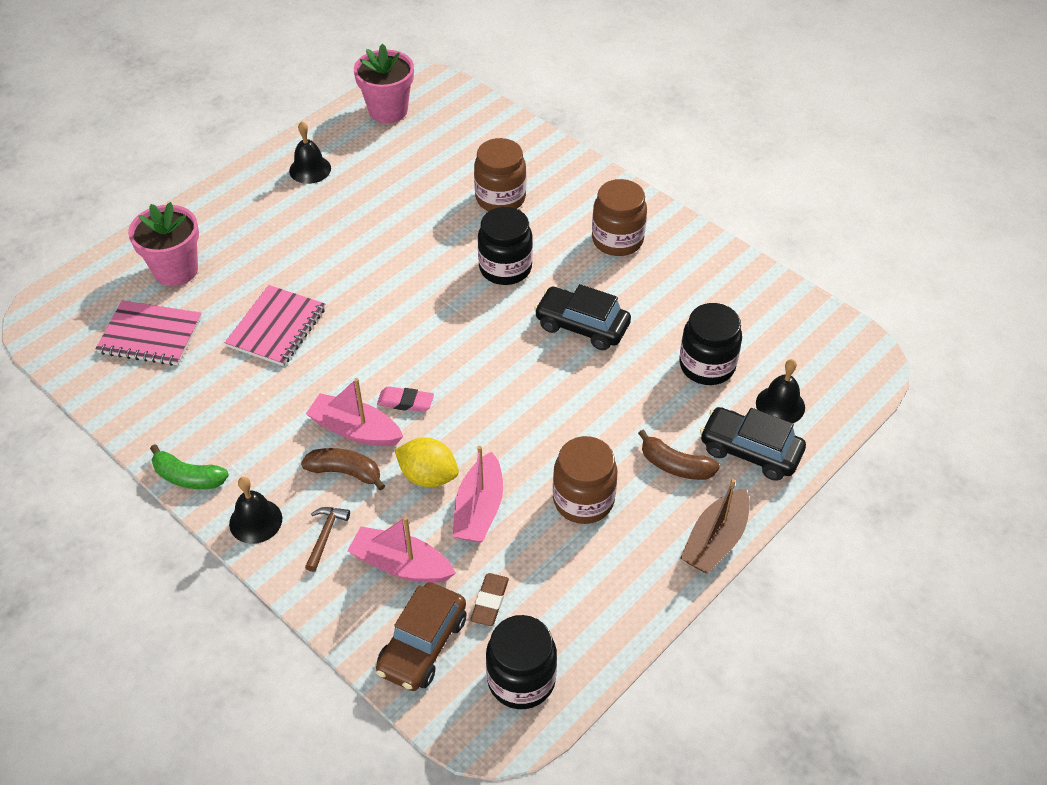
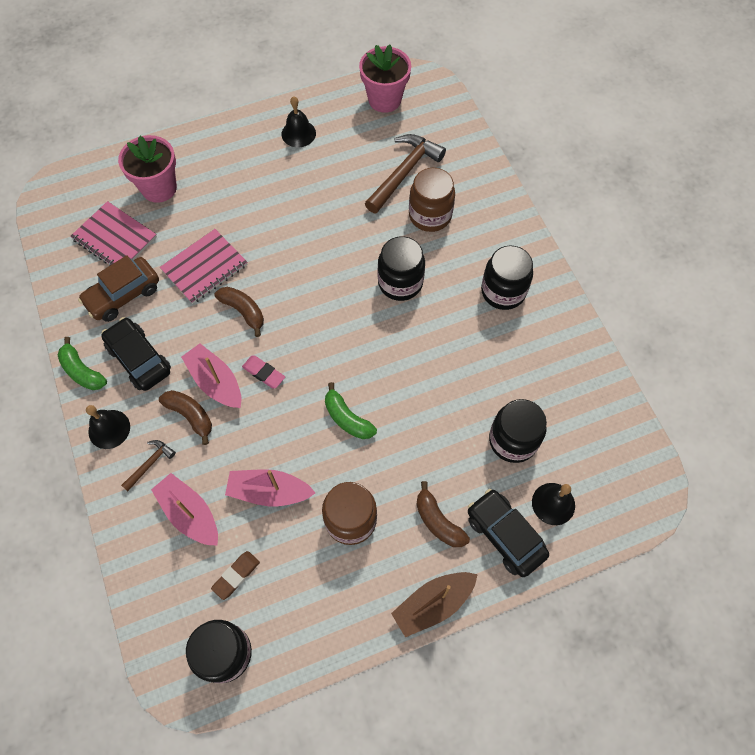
camera: 25 degrees right, 15 degrees up
(347, 353) = (243, 311): none -> brown banana
(422, 645) = (170, 588): brown car -> brown car (123, 295)
(428, 476) = (247, 446): yellow lemon -> none
(449, 169) = (404, 173): none -> brown hammer
(479, 509) = (269, 492): pink boat -> pink boat turned 60 degrees clockwise
(523, 410) = (347, 418): none -> green banana
(582, 326) = (432, 361): black car -> black car (139, 359)
(617, 240) = (503, 291): brown jar -> black jar

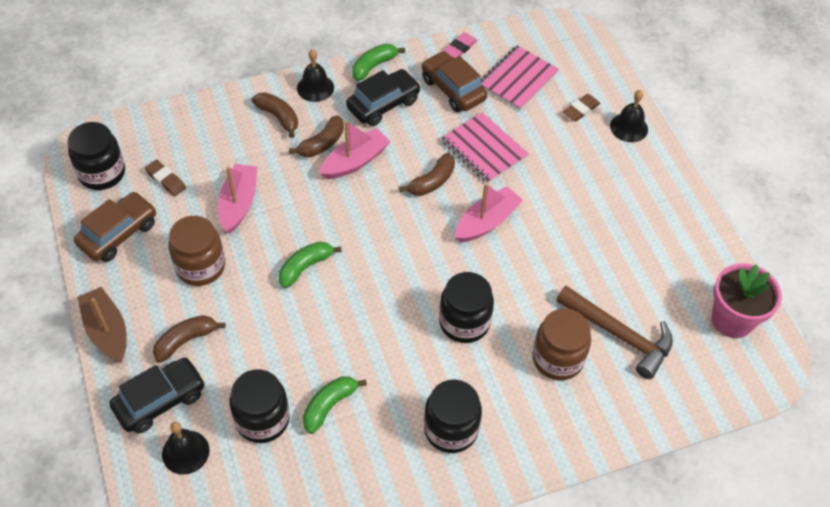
camera: 90 degrees right, 10 degrees down
(150, 464) = (278, 117): brown hammer -> brown banana
(159, 188) = (581, 110): pink flower pot -> brown eraser
(190, 514) = (227, 146): pink boat -> pink boat (486, 222)
(264, 373) = (361, 199): pink eraser -> pink eraser (459, 48)
(298, 133) = (667, 230): black bell -> black bell (629, 127)
(311, 616) = (118, 234): none -> brown car
(492, 385) = (329, 406): none -> green banana

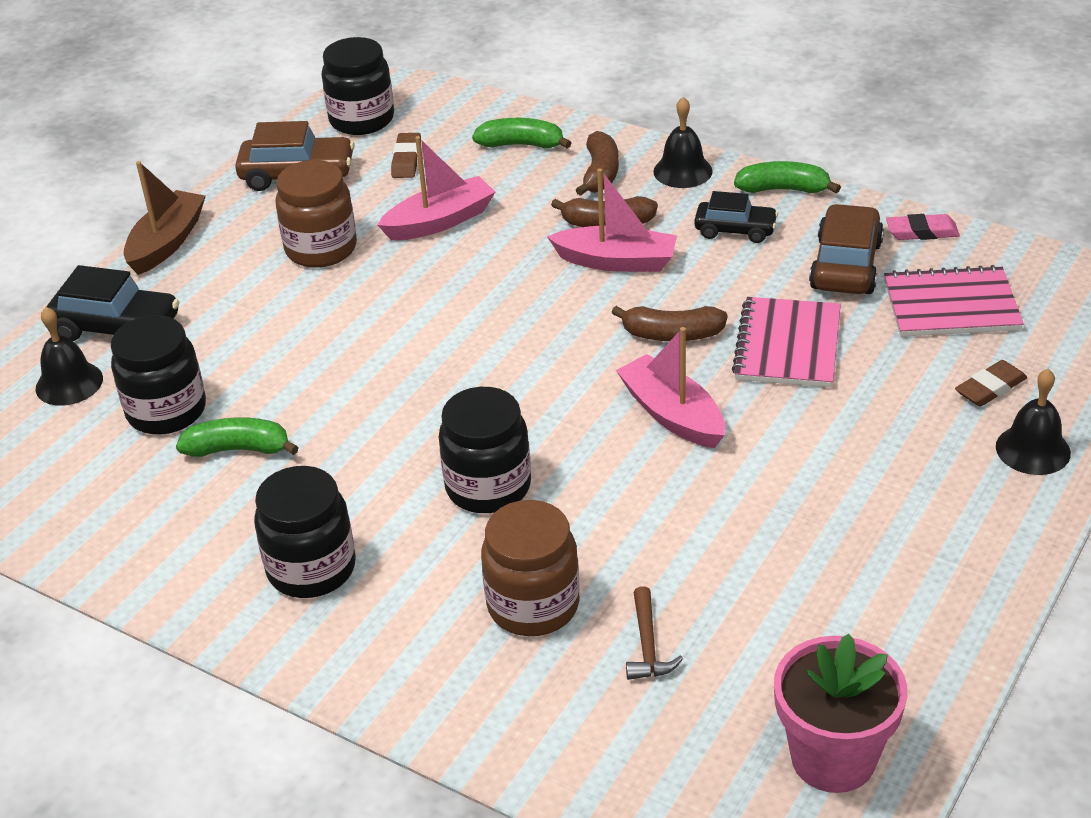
camera: 55 degrees right, 15 degrees down
(186, 340) = (212, 298): brown banana -> none
(305, 267) = (413, 317): green banana -> green banana (521, 145)
(383, 104) = (735, 230): black car -> black car, size x0.66
(486, 222) = (672, 415): pink boat -> pink boat turned 135 degrees counterclockwise
(581, 110) = (990, 388): brown eraser -> brown eraser turned 45 degrees counterclockwise
(619, 335) = (647, 645): brown hammer -> brown hammer, size x0.49

